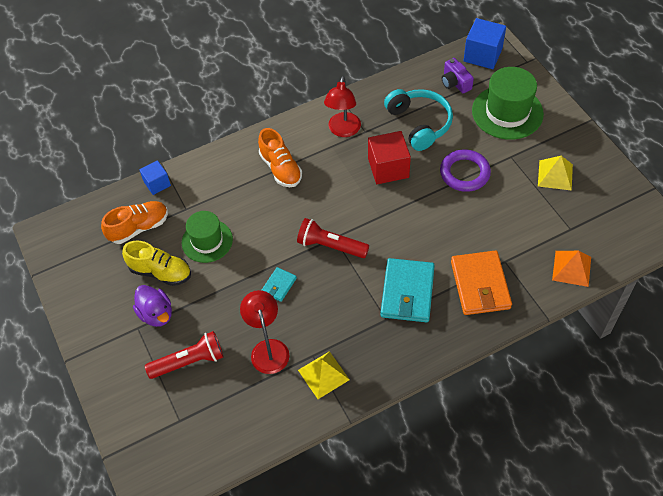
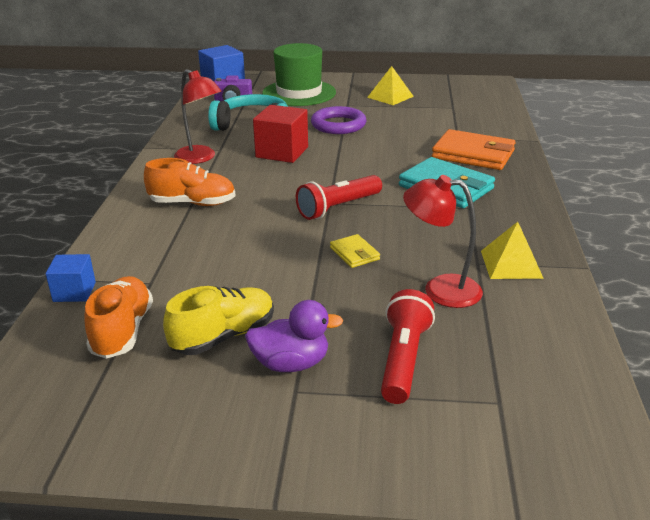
camera: 60 degrees left, 25 degrees down
(207, 241) = (224, 282): green hat -> none
(279, 285) = (354, 253): turquoise wallet -> yellow wallet
(571, 268) = (494, 118): orange pyramid -> none

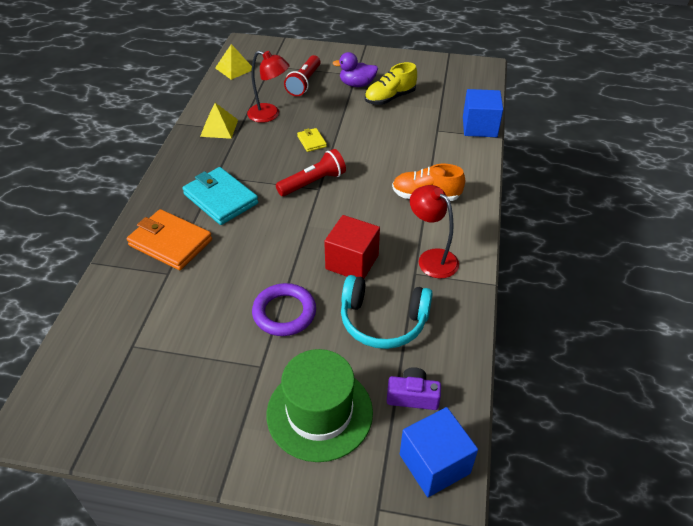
camera: 175 degrees left, 15 degrees up
(74, 292) = (479, 127): blue cube -> blue cube, size x1.66
(123, 331) = (442, 103): orange shoe -> none
(390, 97) = (196, 386): yellow pyramid -> yellow pyramid (234, 68)

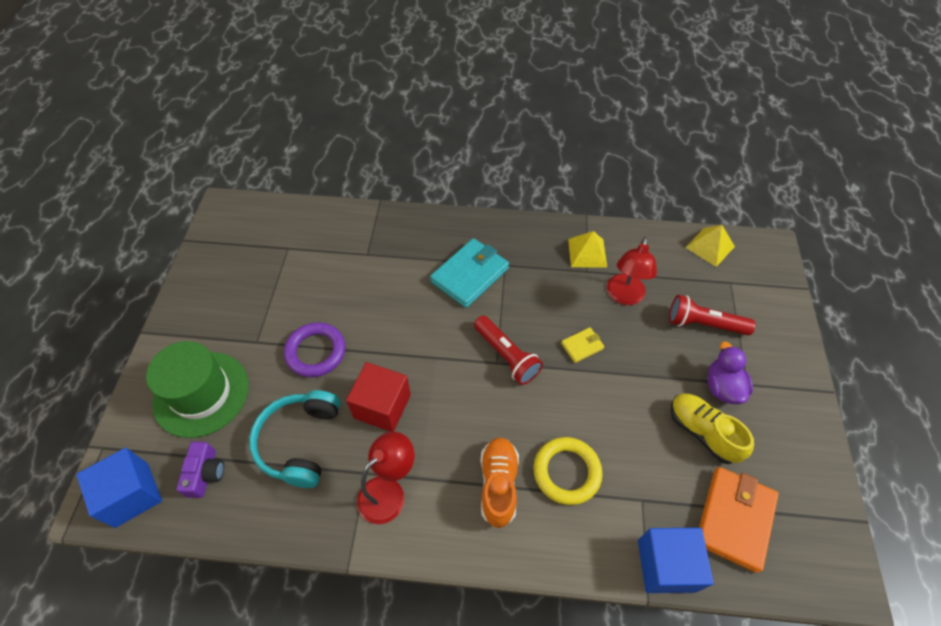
camera: 85 degrees right, 10 degrees up
(170, 243) = (405, 248): orange wallet -> orange wallet (734, 519)
(416, 161) = (566, 472): none -> yellow ring

